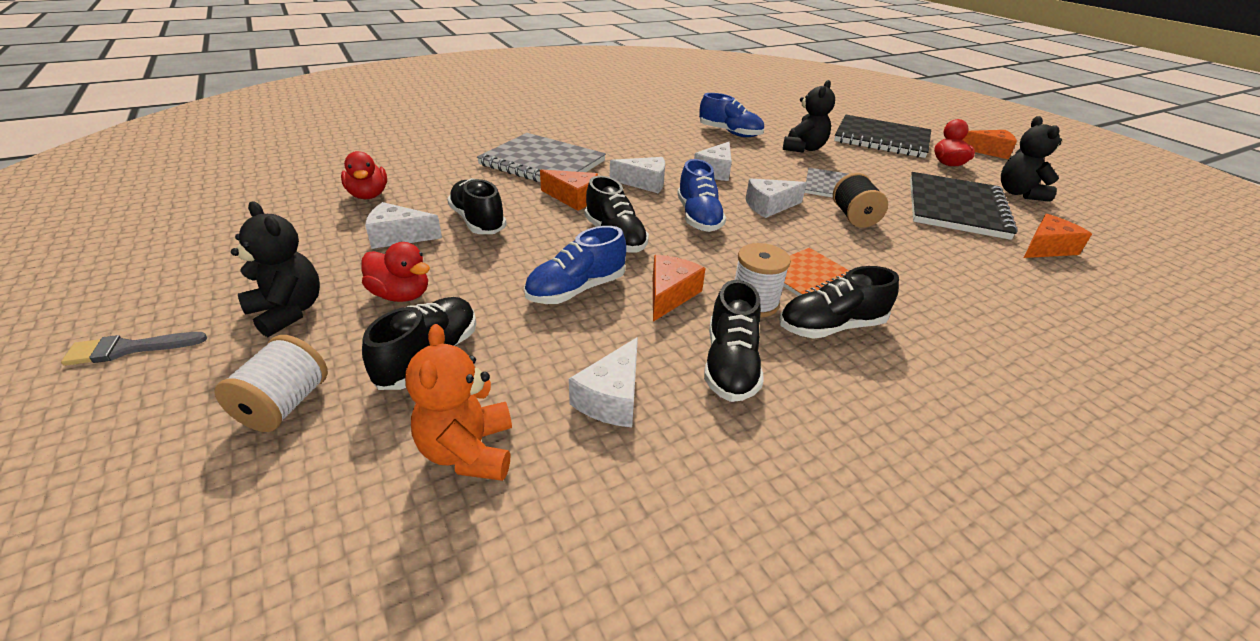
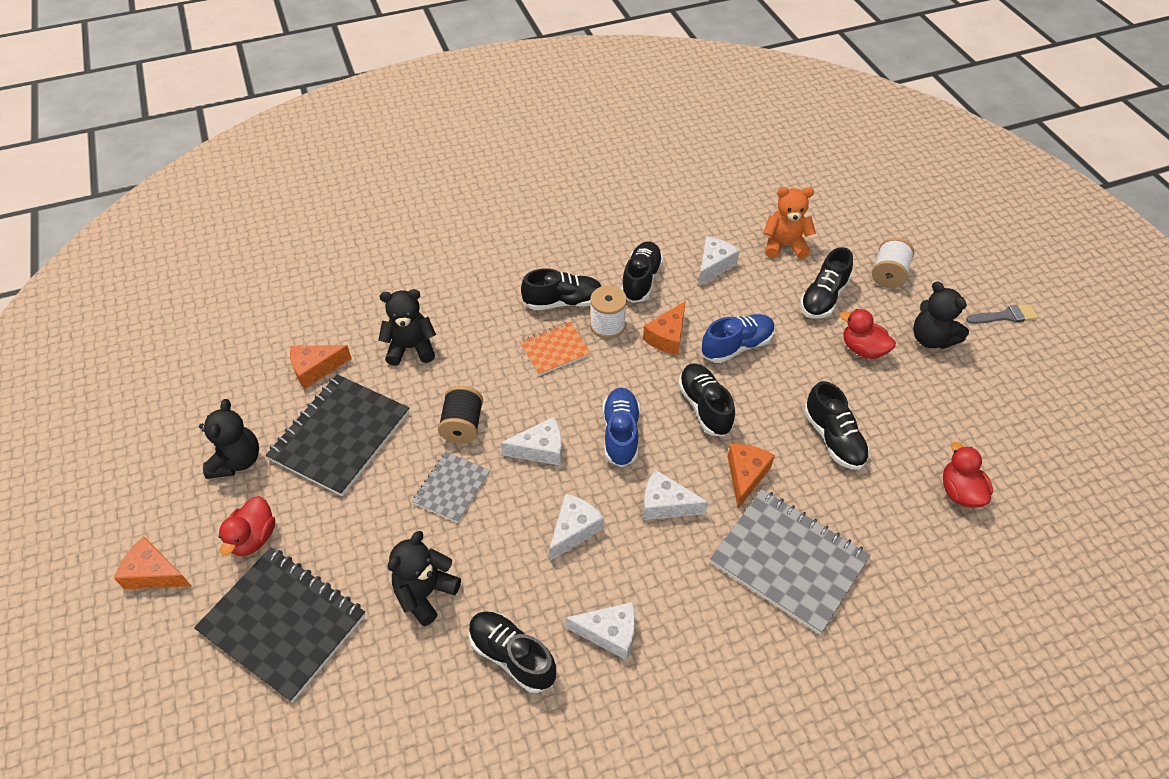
camera: 170 degrees left, 15 degrees up
(398, 237) = (896, 419): white cheese -> white cheese (609, 633)
(468, 451) = (784, 245): orange teddy bear -> orange teddy bear turned 90 degrees counterclockwise
(573, 198) = (745, 475): orange cheese -> orange cheese turned 75 degrees clockwise
(729, 133) = (512, 656): blue shoe -> black shoe
(972, 269) = (411, 348): none -> black teddy bear

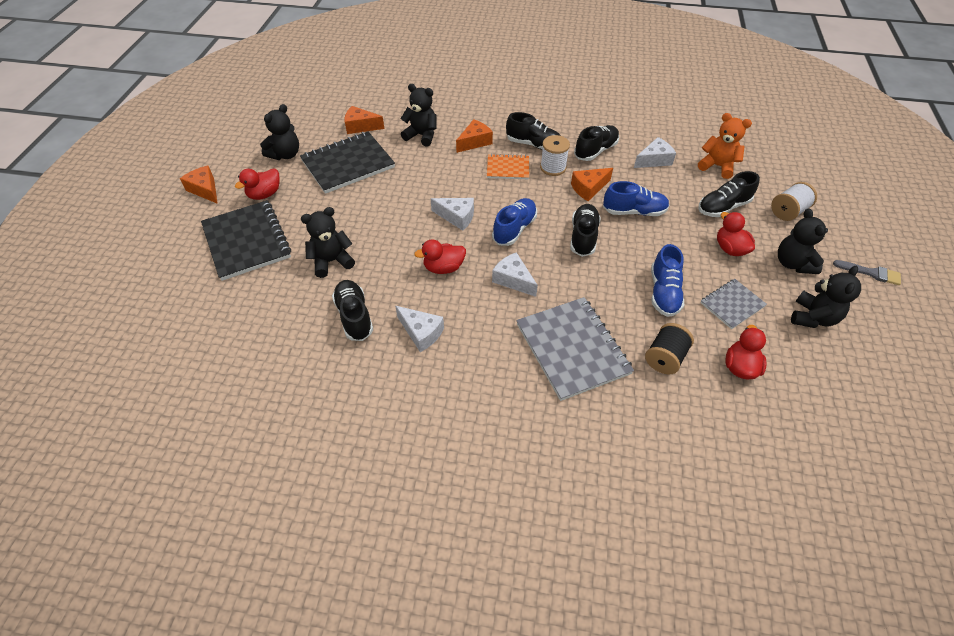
camera: 30 degrees right, 0 degrees up
(451, 488) = (388, 215): grey notebook -> grey notebook (732, 304)
(463, 425) = (420, 186): black spool -> black spool (665, 358)
(574, 529) = (443, 268): white cheese -> red duck
(745, 475) = (581, 287): orange cheese -> orange cheese (474, 142)
(833, 438) = (663, 292): black shoe -> blue shoe
(987, 396) = (812, 317): none -> black teddy bear

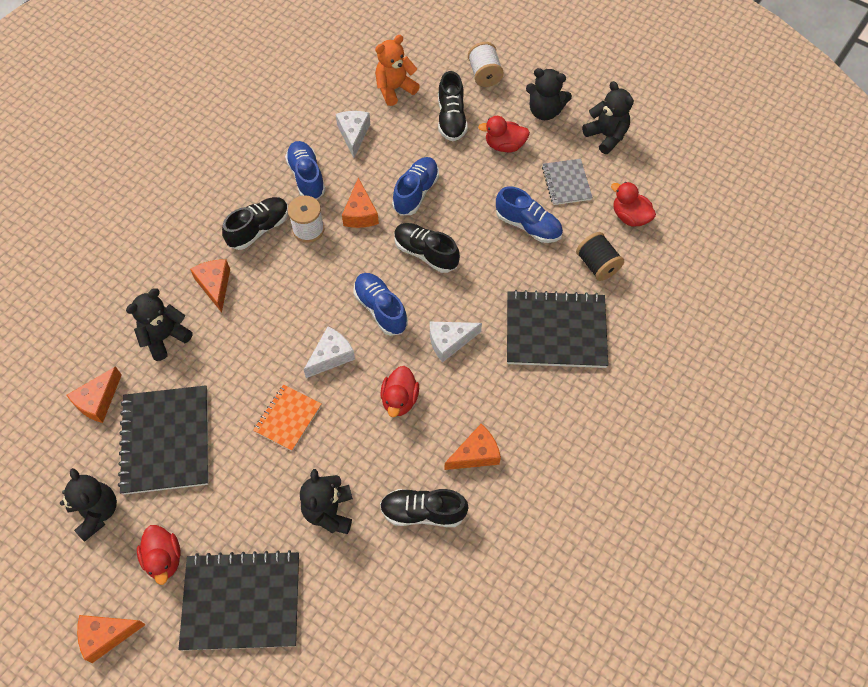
camera: 65 degrees left, 10 degrees up
(421, 332) = (476, 454): white cheese -> orange cheese
(508, 168) = (282, 272): orange notebook -> orange notebook (288, 418)
(572, 349) = (555, 331): grey notebook -> black notebook
(595, 151) = (306, 177): black shoe -> blue shoe
(871, 273) = (582, 66): grey brush -> none

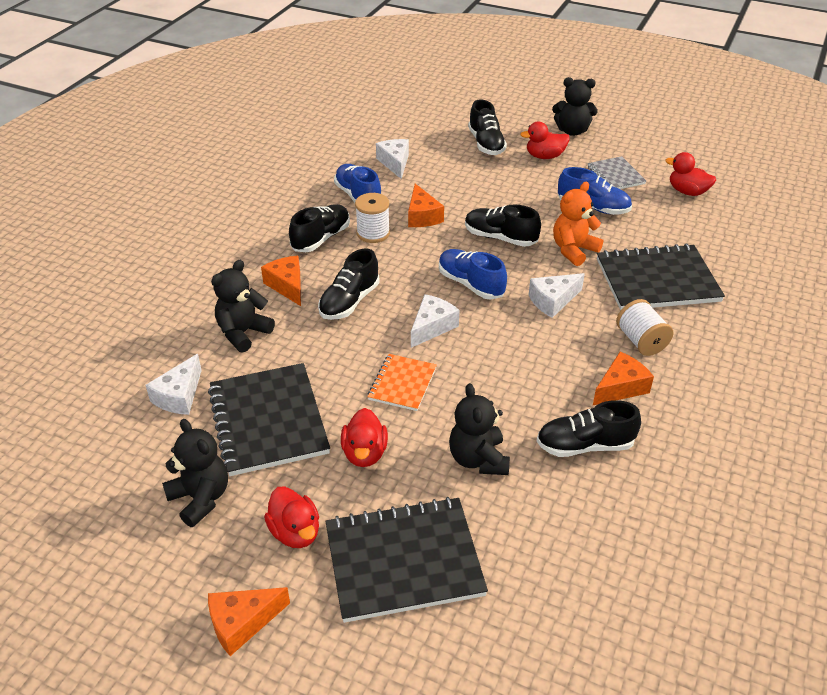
camera: 10 degrees left, 20 degrees down
(98, 401) = (179, 396): orange cheese -> white cheese
(266, 314) = (349, 301): none -> black shoe
(394, 89) = (423, 130): orange teddy bear -> orange teddy bear (573, 250)
(399, 399) = (519, 353): red duck -> red duck (364, 453)
(416, 192) = (472, 196): blue shoe -> none
(484, 74) = (505, 113): white spool -> white spool (641, 341)
(597, 265) = (673, 228): black spool -> none
(606, 136) = (637, 141): black teddy bear -> none

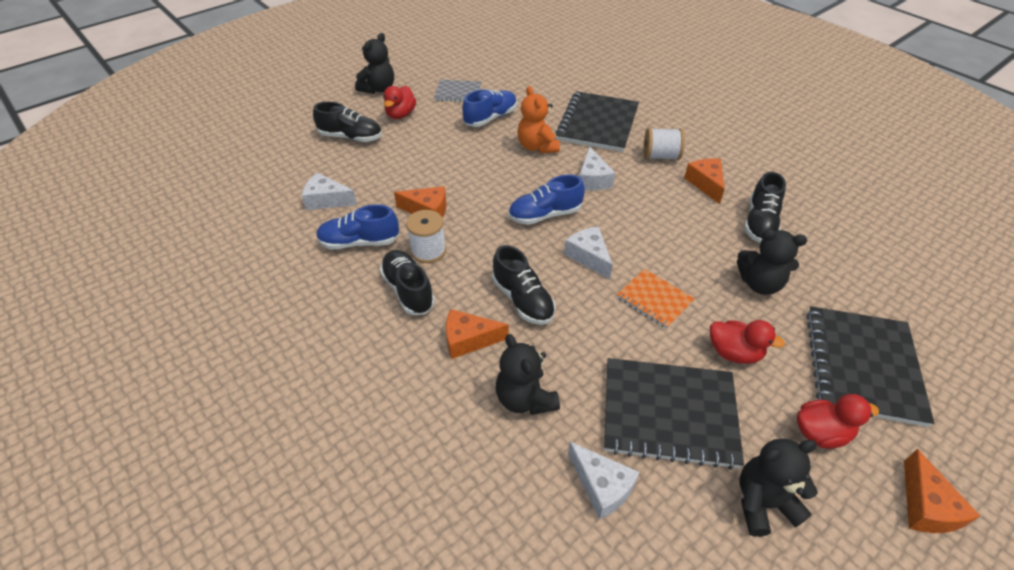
camera: 65 degrees left, 5 degrees up
(500, 238) = (494, 177): black shoe -> none
(687, 192) = (505, 72): red duck -> none

